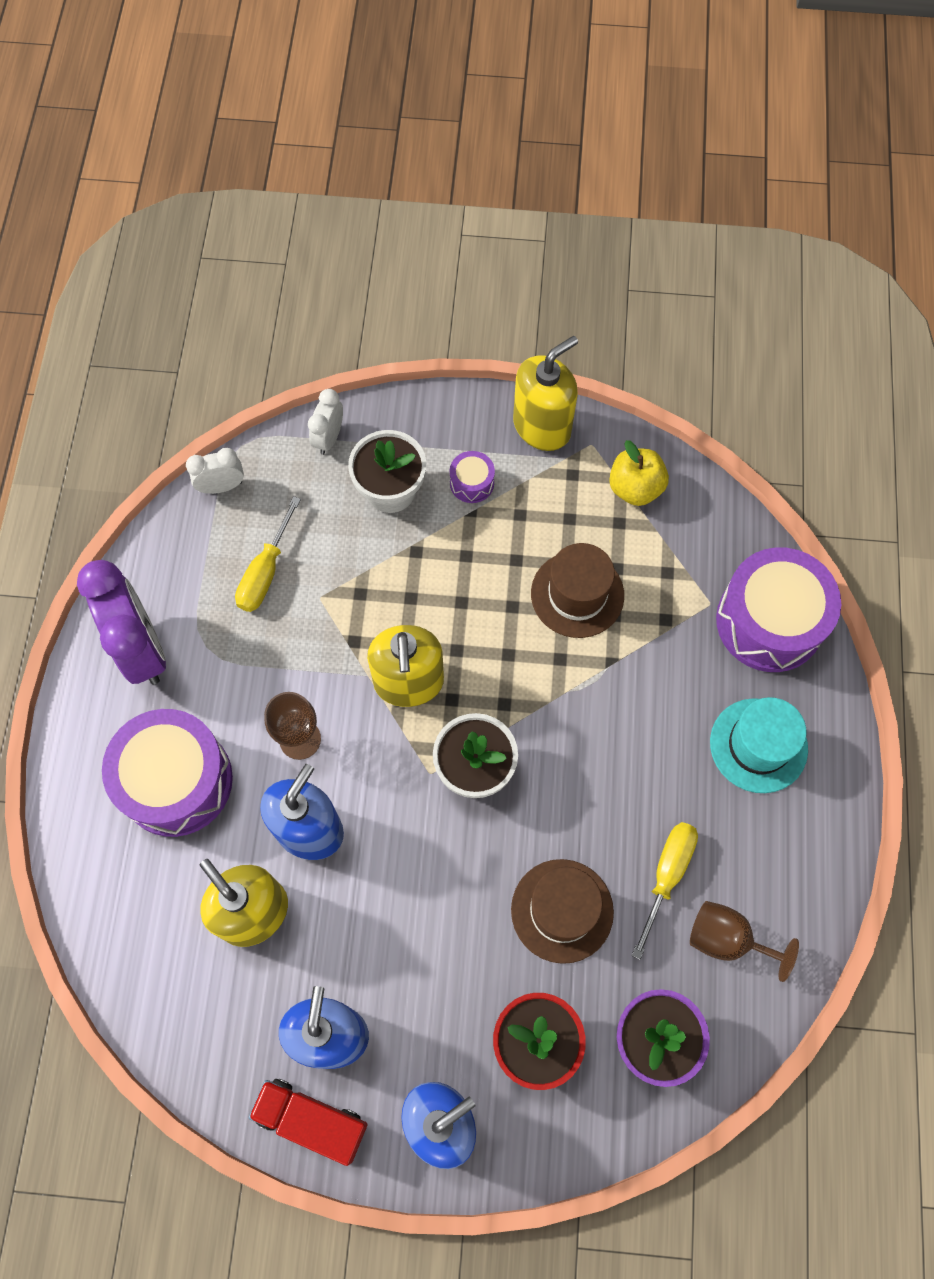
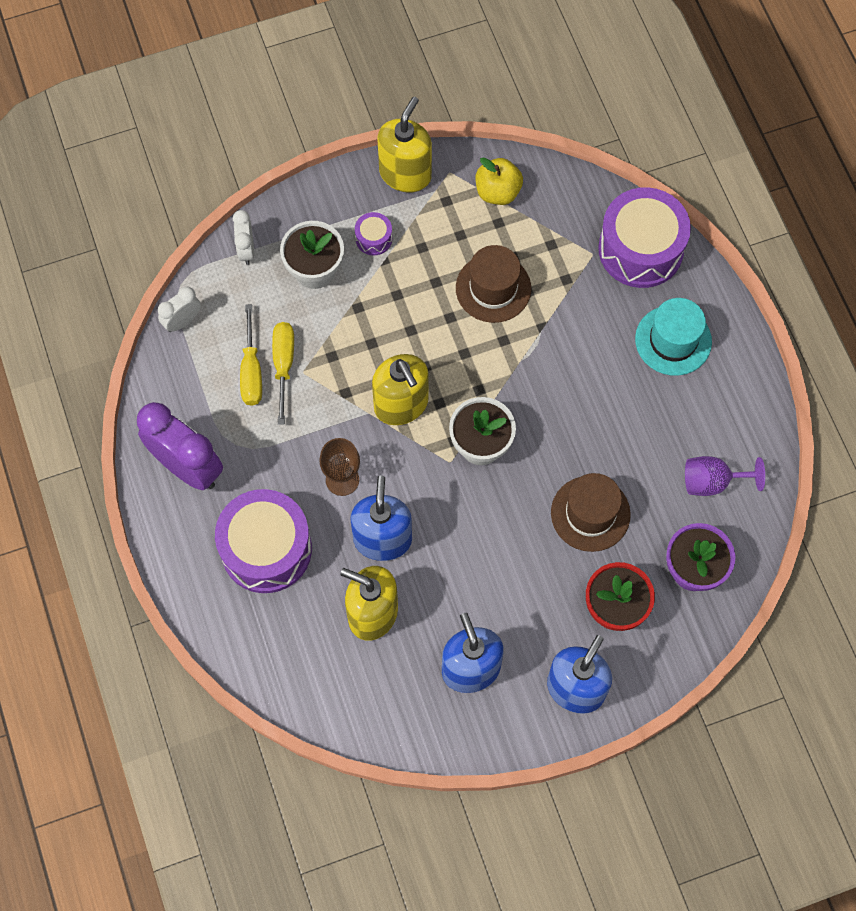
camera: 25 degrees left, 0 degrees up
(311, 1120) = (486, 729): red truck -> none
(666, 876) = (651, 458): yellow screwdriver -> yellow screwdriver (283, 365)
(727, 939) = (712, 482): brown goblet -> purple goblet

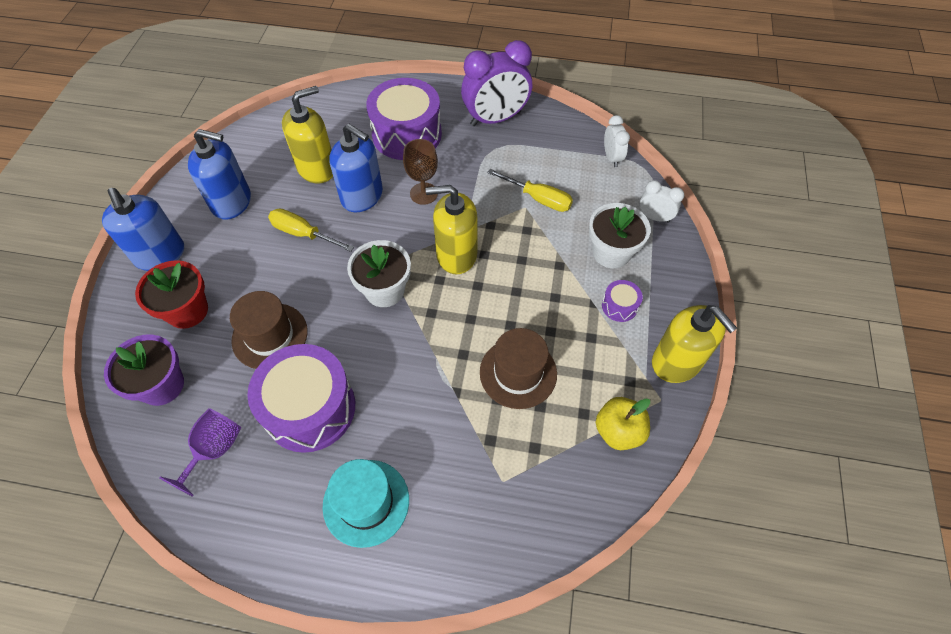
camera: 120 degrees right, 10 degrees down
(251, 370) = (546, 179): yellow screwdriver -> yellow screwdriver (303, 234)
(640, 249) = (481, 533): purple drum -> purple drum (310, 408)

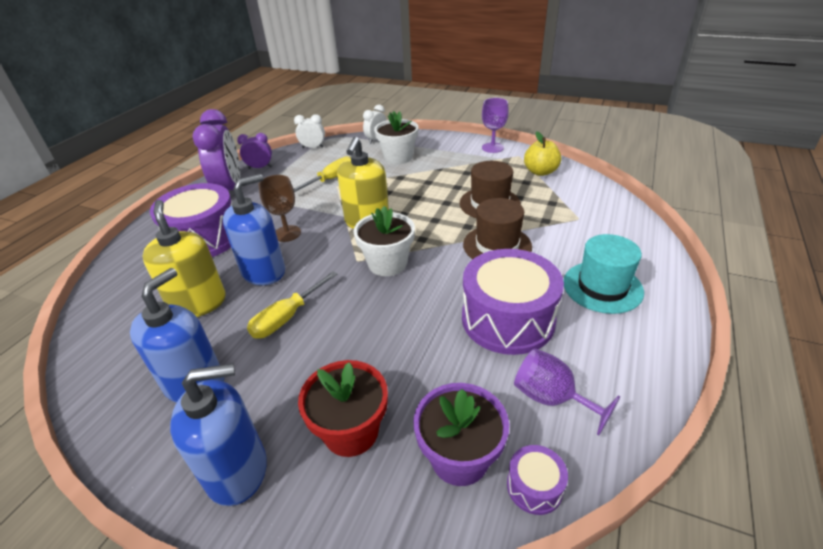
camera: 75 degrees left, 20 degrees down
(270, 336) = (414, 348): brown hat -> brown hat (497, 245)
(548, 126) = (260, 167): none -> purple clock
(619, 306) = (444, 160): purple drum -> purple drum (534, 487)
(676, 362) = (492, 148): yellow soap dispenser -> purple goblet

